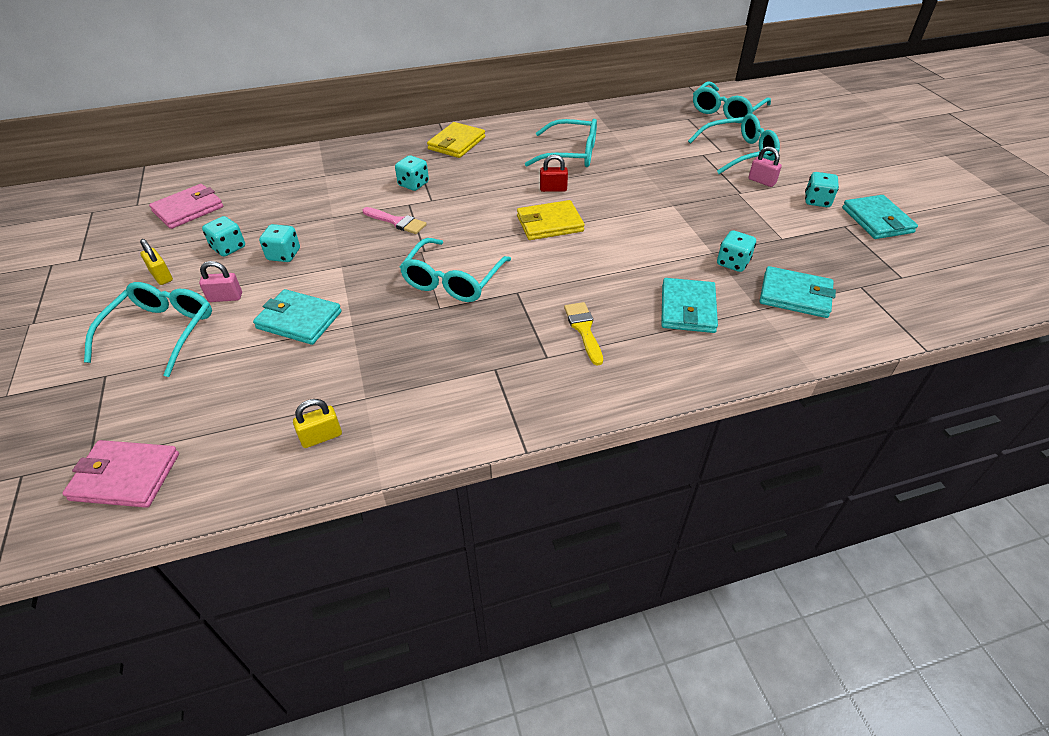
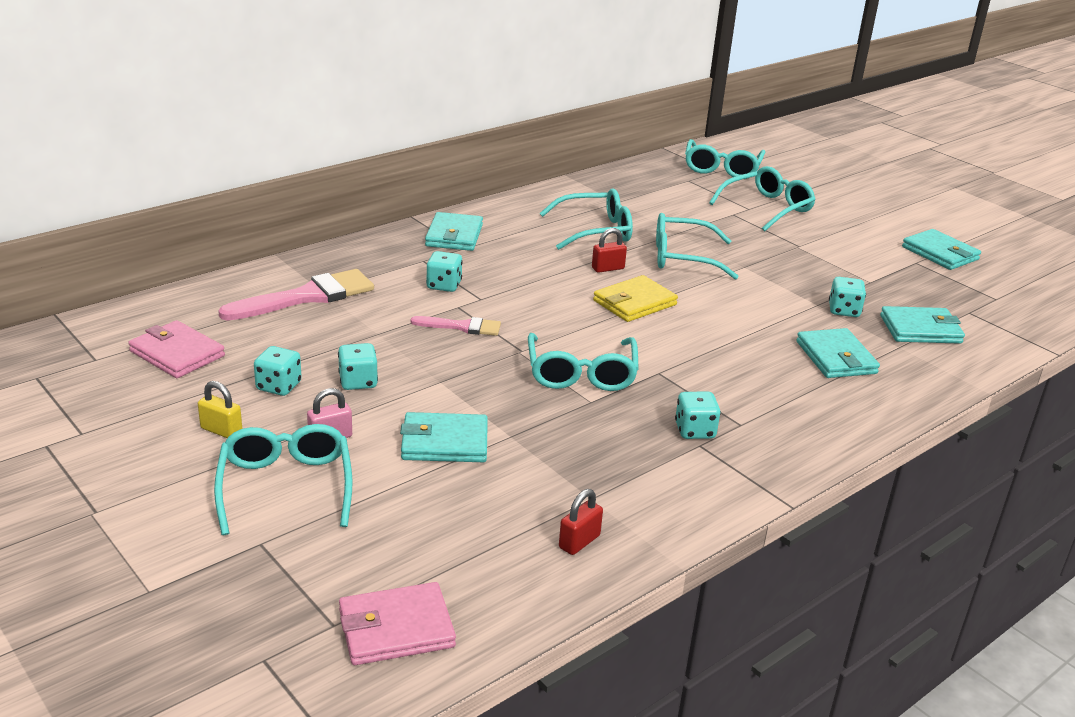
camera: 25 degrees left, 15 degrees down
(188, 209) = (177, 354): pink wallet -> pink wallet turned 75 degrees counterclockwise
(309, 178) = (307, 297): none -> pink brush
(321, 437) = (579, 542): yellow padlock -> red padlock
(457, 143) = (454, 235): yellow wallet -> turquoise wallet
(584, 330) = (755, 394): yellow brush -> none
(624, 188) = (682, 257): none -> turquoise glasses
(762, 181) = (810, 232): pink padlock -> none
(817, 201) = (875, 244): turquoise dice -> turquoise dice (694, 430)

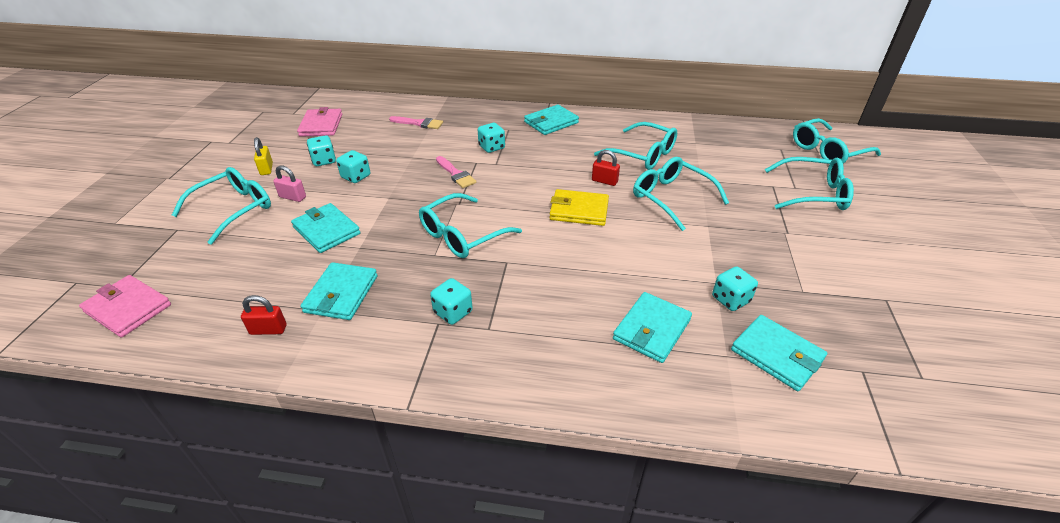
camera: 50 degrees right, 10 degrees up
(307, 297) = (419, 123): pink brush -> pink brush, size x0.56
(940, 253) = (931, 305): turquoise wallet -> turquoise wallet (341, 294)

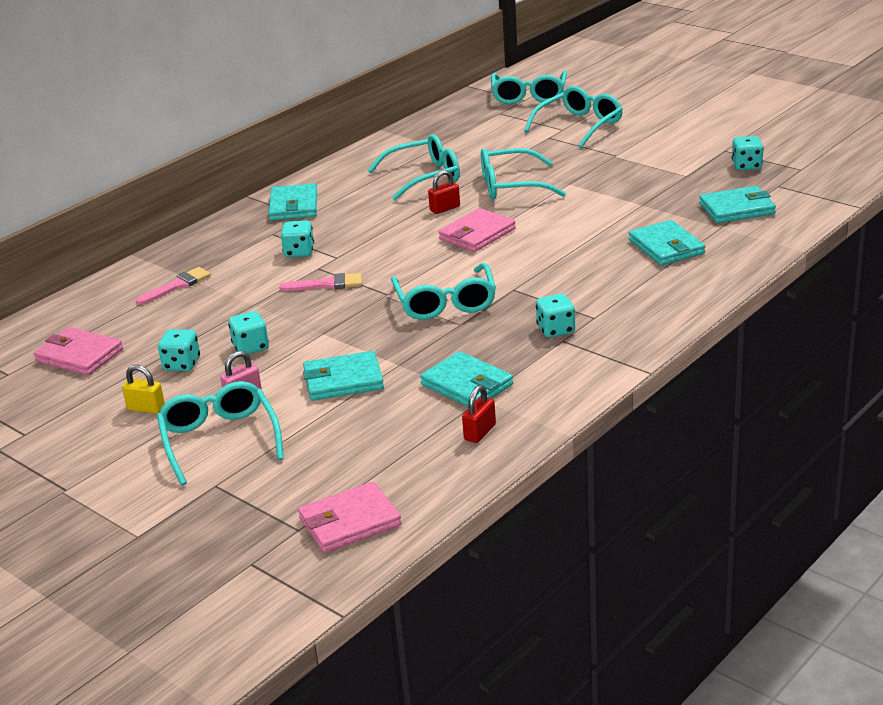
camera: 55 degrees left, 10 degrees down
(579, 210) = (477, 234): yellow wallet -> pink wallet
(730, 299) = (666, 205): turquoise dice -> turquoise dice (746, 166)

